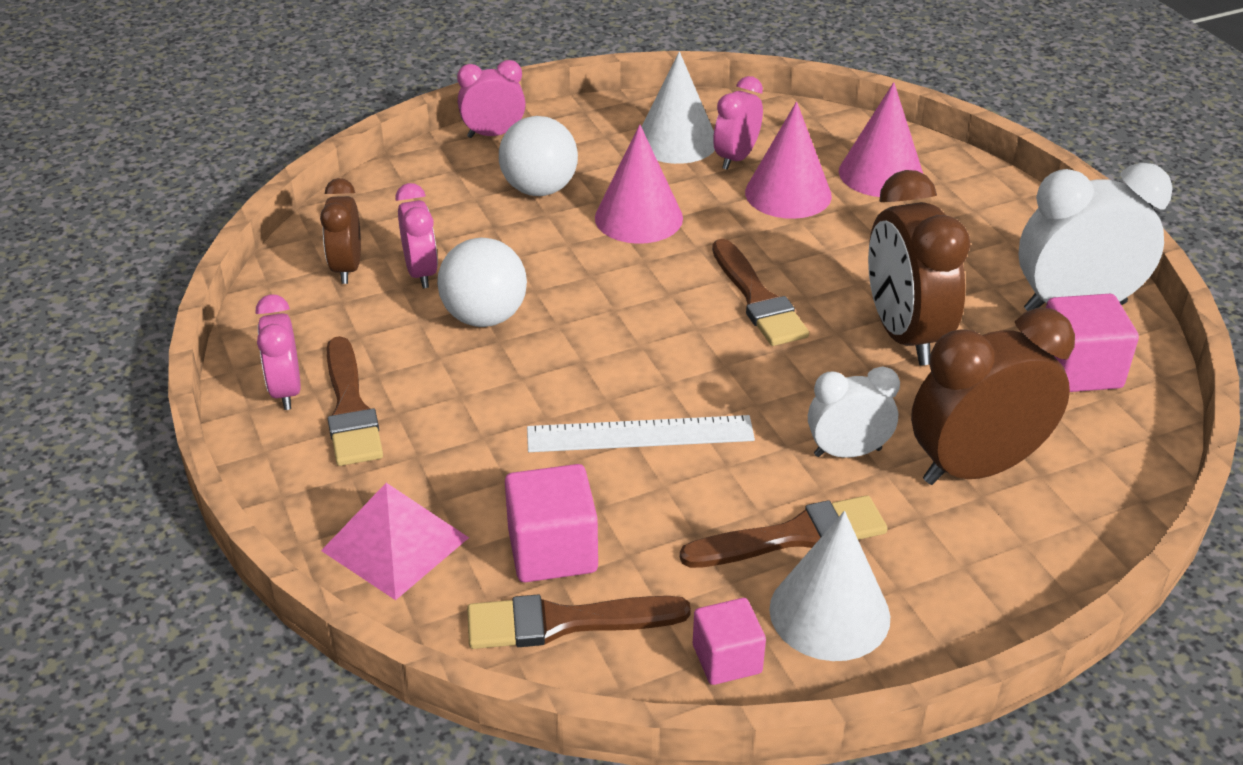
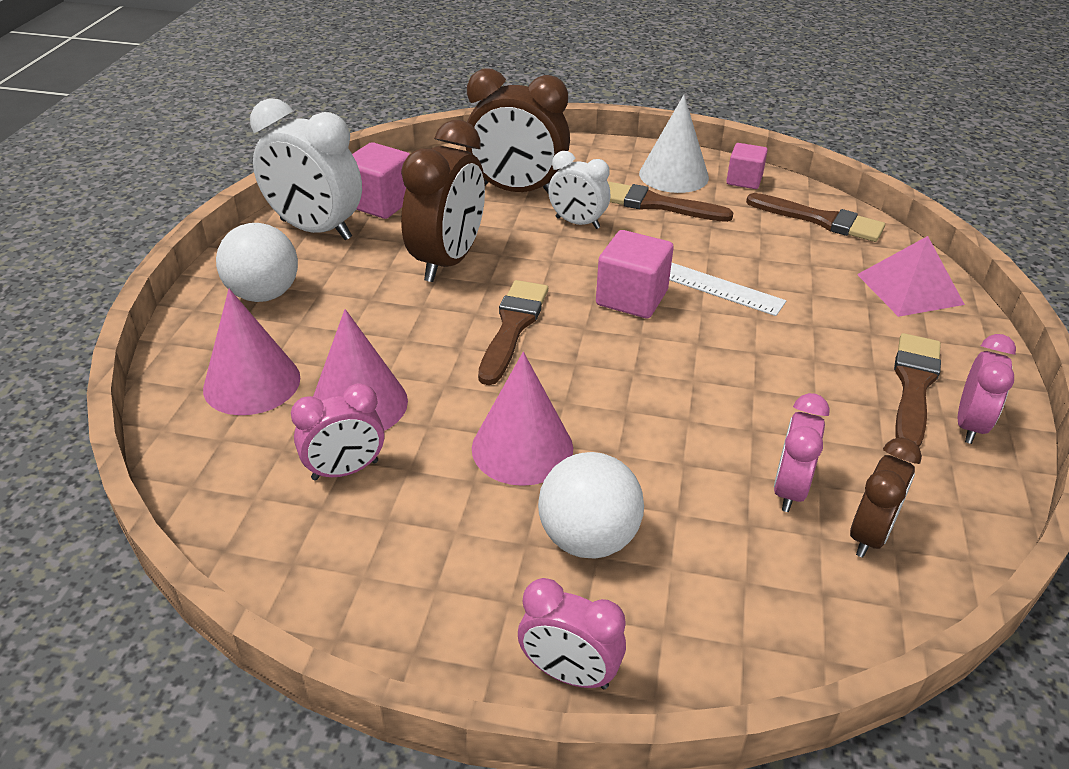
camera: 145 degrees left, 0 degrees up
(484, 317) = (753, 413): white ball -> white ball (264, 294)
(552, 550) = (806, 249): pink cube -> pink cube (631, 298)
(676, 141) = (371, 529): white cone -> none

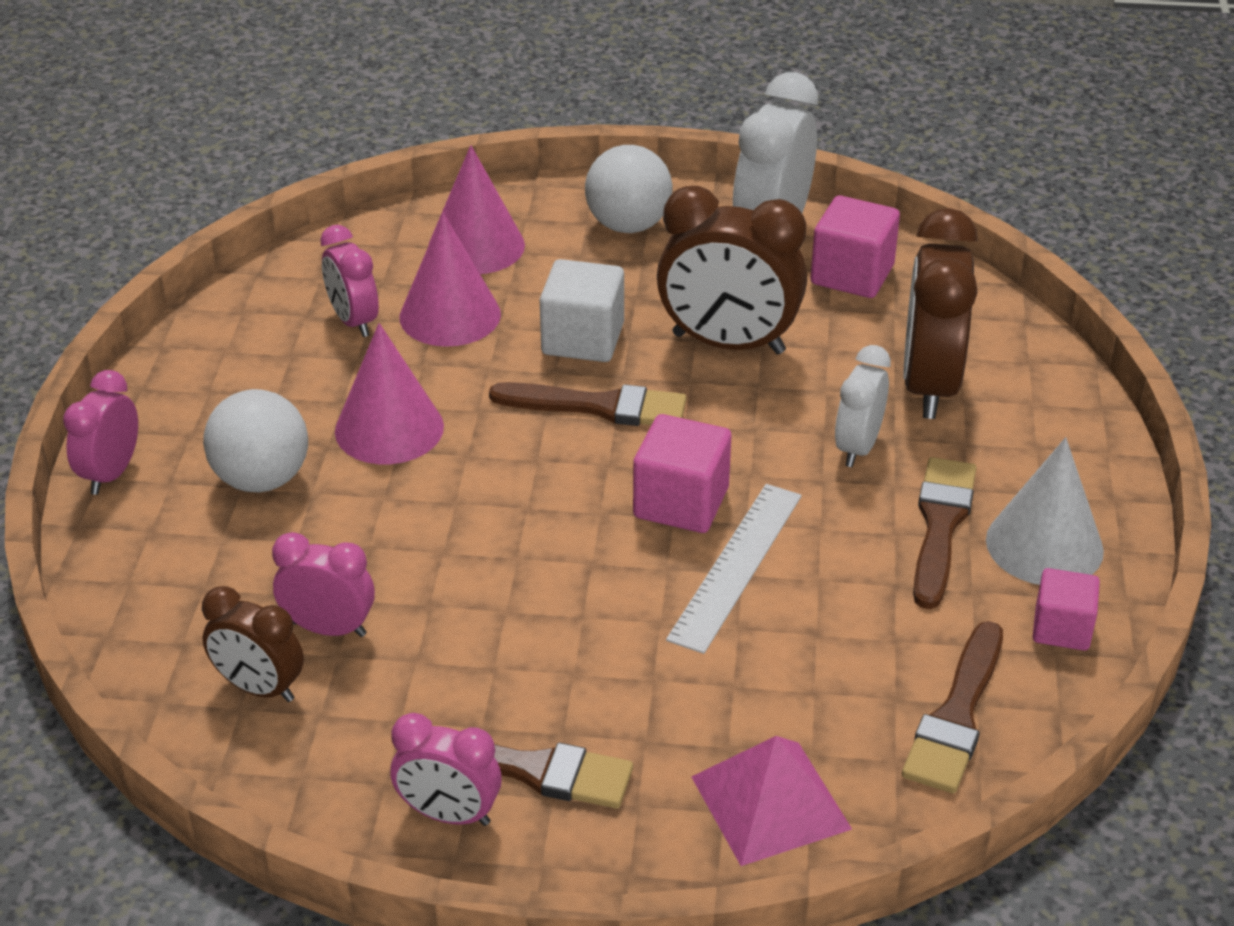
camera: 85 degrees right, 0 degrees up
(420, 329) = (583, 339): none -> white cube

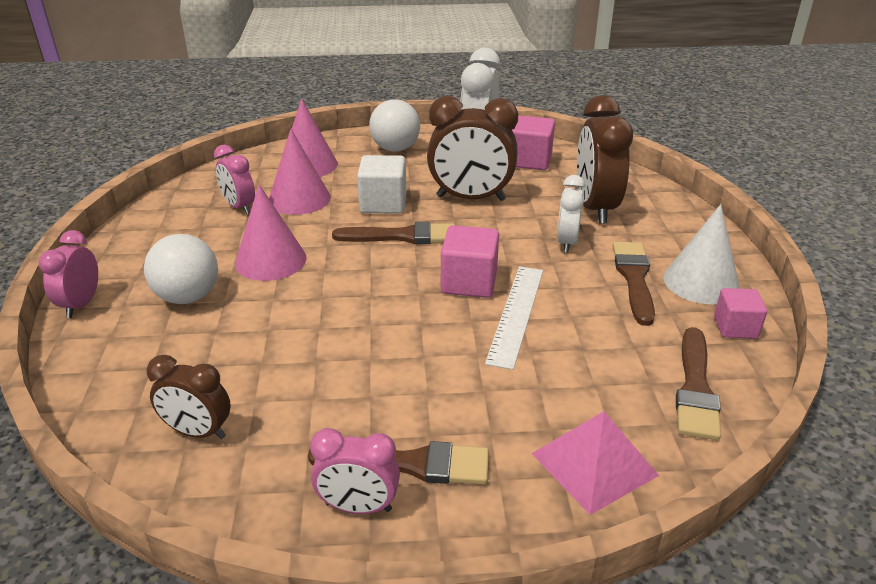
camera: 10 degrees left, 5 degrees down
(329, 629) = (246, 384): pink clock -> none

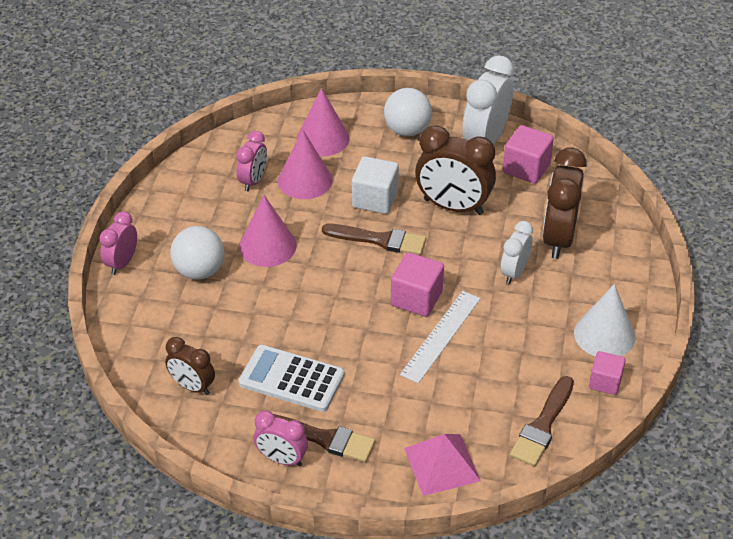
camera: 15 degrees right, 10 degrees up
(239, 207) = (253, 181): pink clock -> pink clock turned 135 degrees counterclockwise
(341, 395) = (291, 379): none -> white calculator
(634, 278) = (551, 320): brown brush -> none

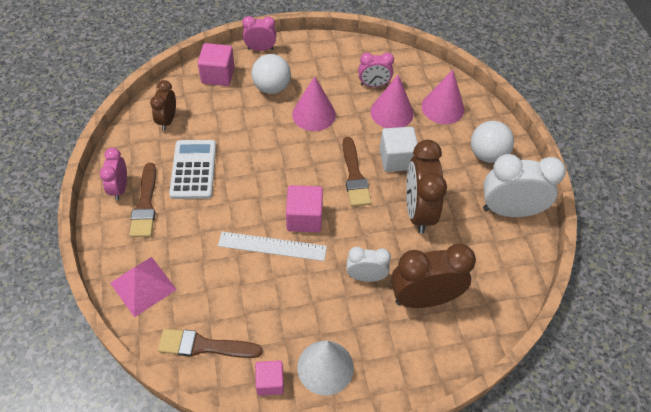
camera: 65 degrees right, 10 degrees up
(526, 168) = (496, 250): pink cube -> pink cube (218, 75)

